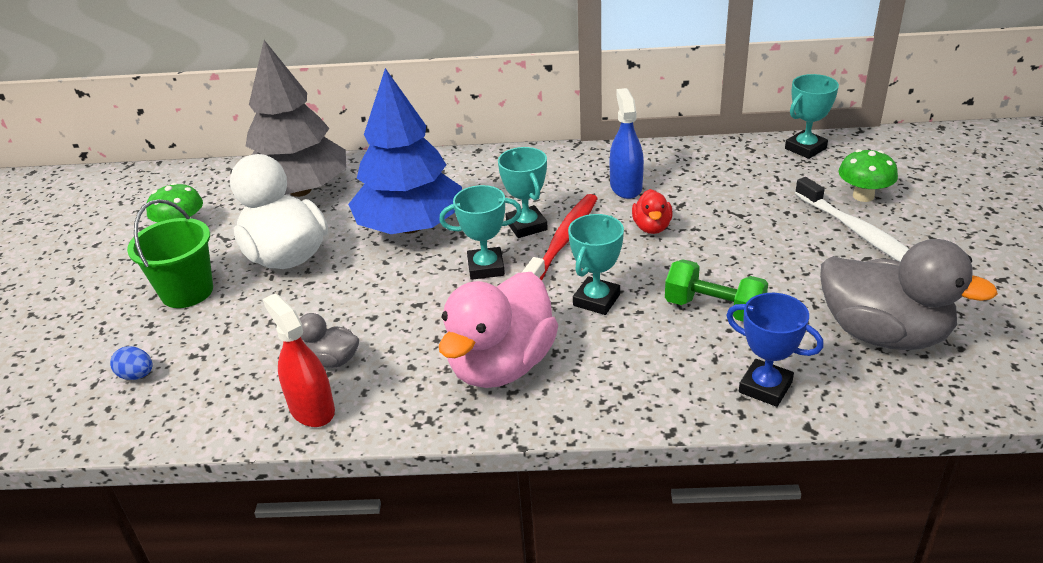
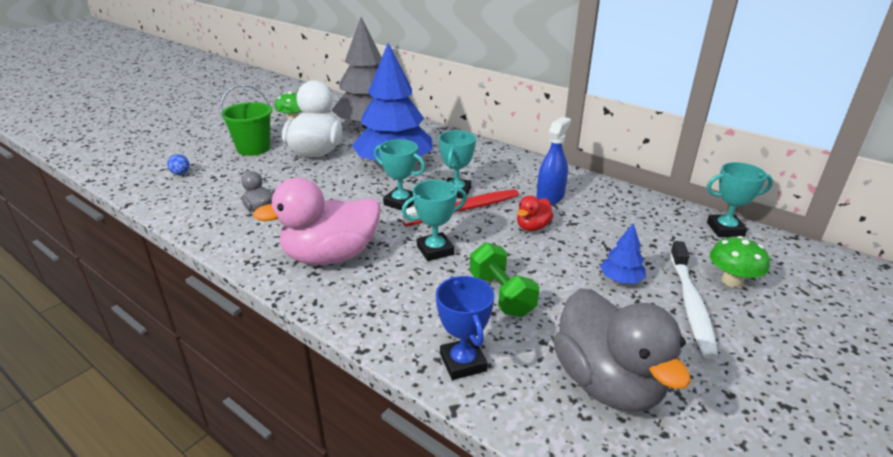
camera: 35 degrees right, 5 degrees down
(312, 409) = (217, 226): red spray bottle -> none
(786, 239) = (621, 279): none -> blue tree

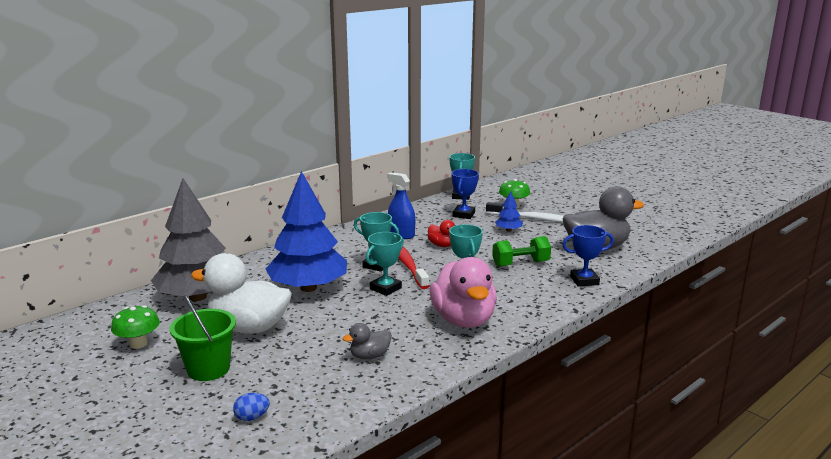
camera: 80 degrees left, 10 degrees down
(651, 236) = (463, 215): none -> blue trophy

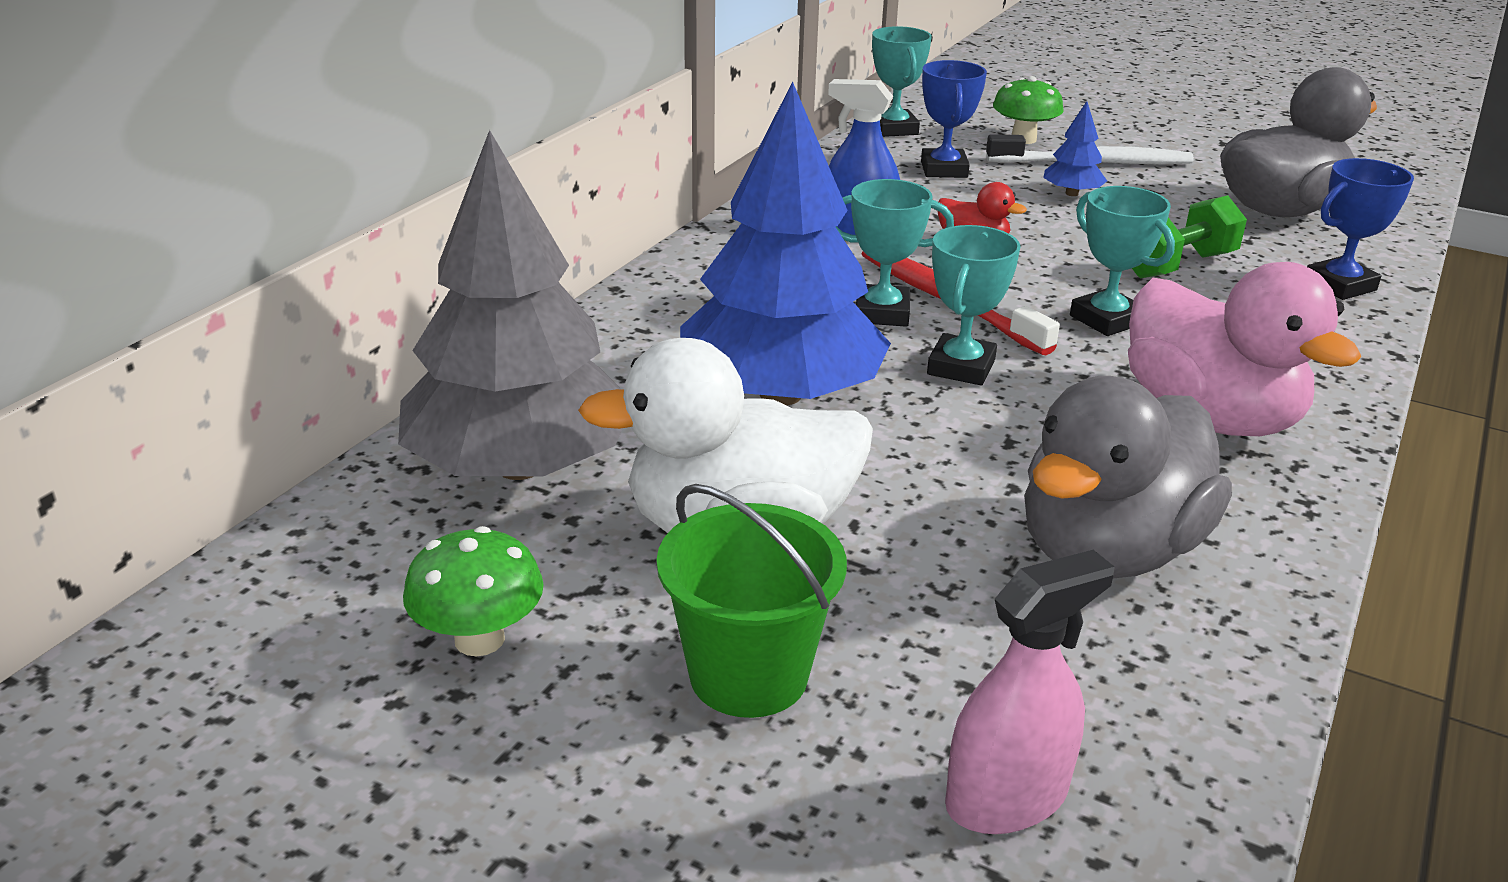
camera: 20 degrees left, 10 degrees up
(252, 417) = (1006, 798): blue egg -> pink spray bottle
(369, 356) = (1108, 550): grey duck -> grey duck, size x2.12

